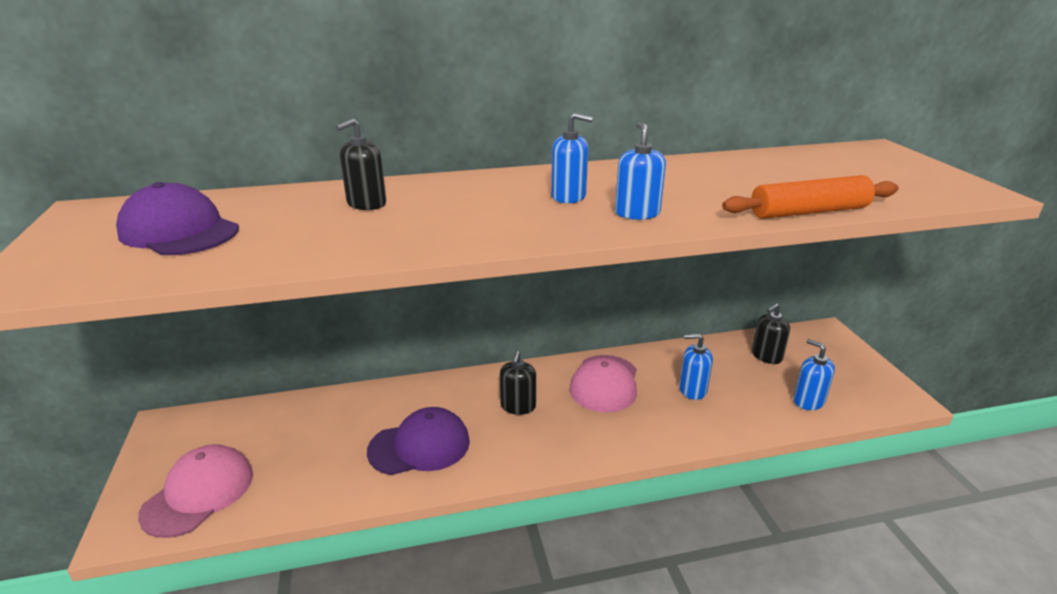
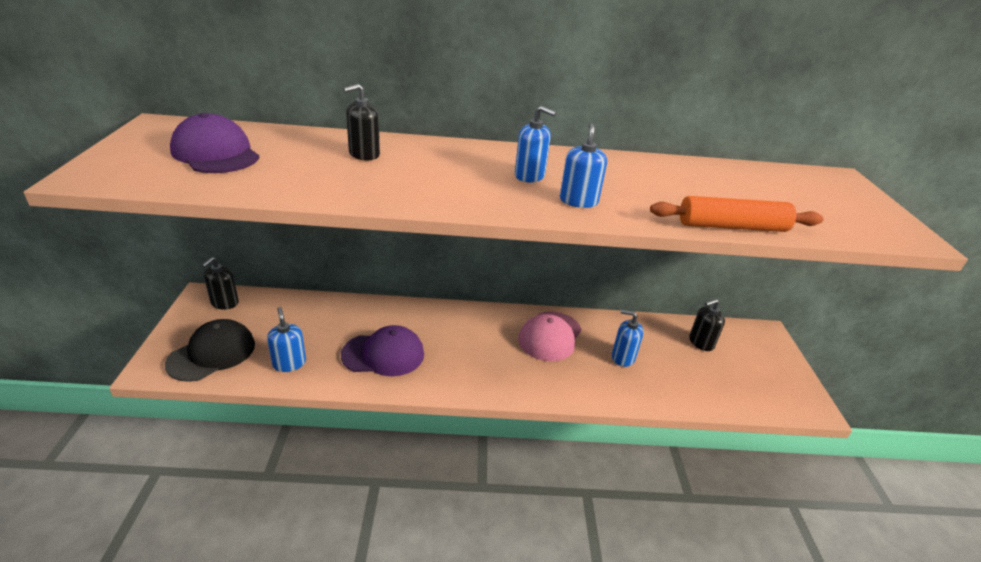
camera: 10 degrees right, 5 degrees up
(199, 493) = (212, 353): pink cap -> black cap
(518, 406) = (472, 339): black soap dispenser -> black soap dispenser (224, 303)
(808, 401) = (721, 389): blue soap dispenser -> blue soap dispenser (289, 363)

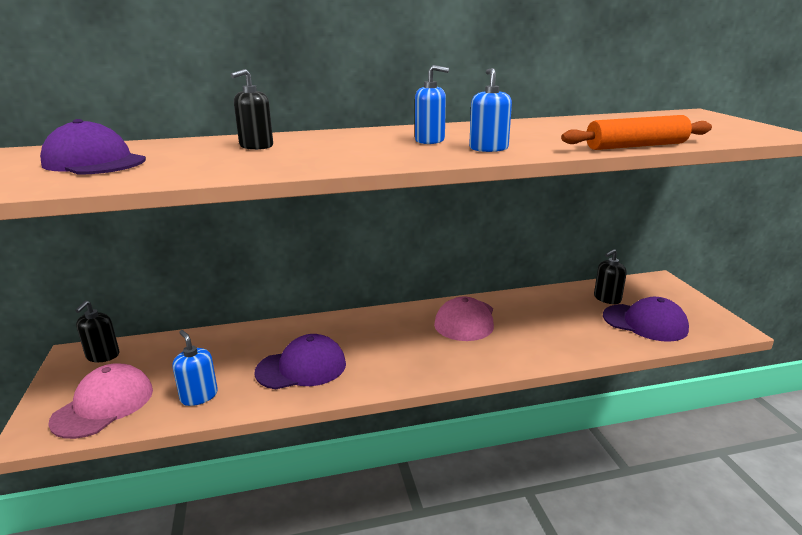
camera: 10 degrees left, 10 degrees down
(212, 353) = (104, 405): black cap -> pink cap
(623, 357) = (543, 324): blue soap dispenser -> none
(726, 379) = (645, 323): none -> purple cap

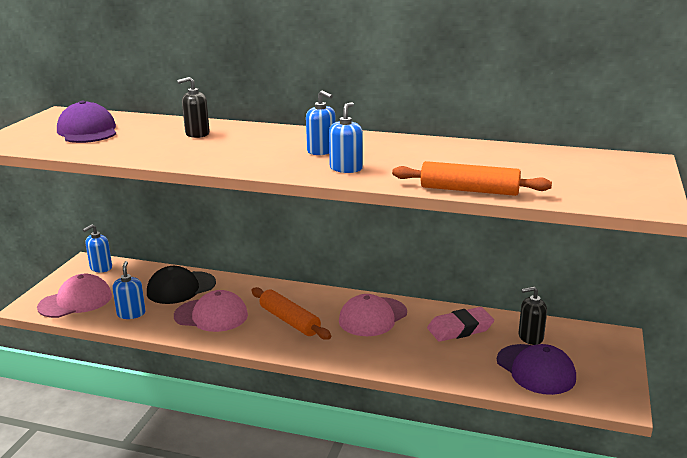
camera: 30 degrees right, 0 degrees up
(103, 356) = (101, 268): black soap dispenser -> blue soap dispenser
(233, 349) = (181, 288): none -> black cap
(301, 368) = (211, 315): purple cap -> pink cap
(392, 347) = (289, 321): none -> orange rolling pin
(548, 308) = (460, 329): none -> pink eraser

